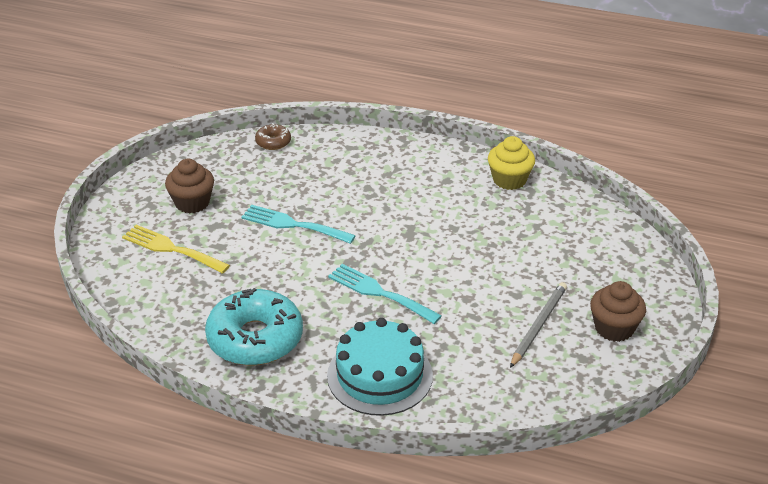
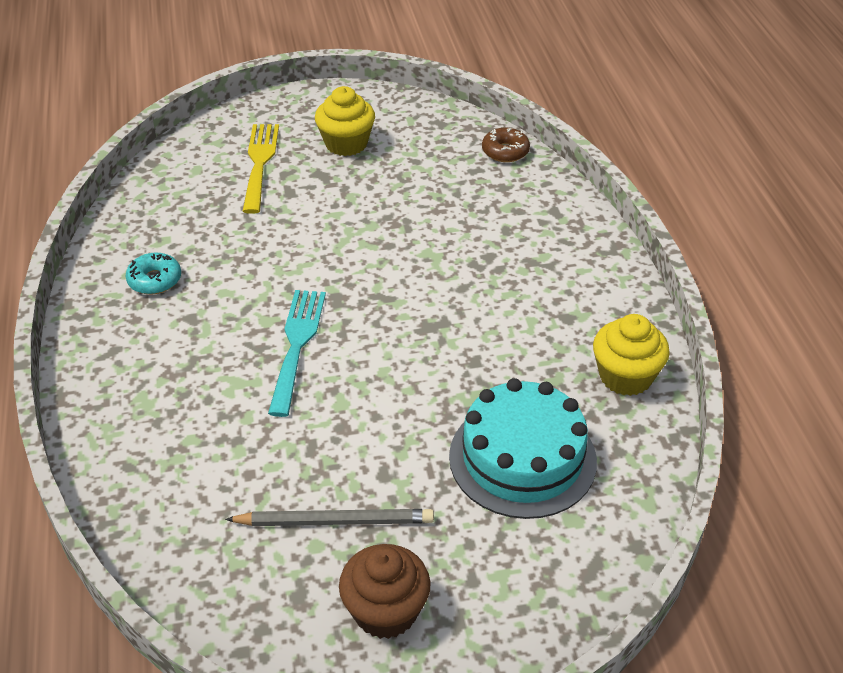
camera: 60 degrees right, 5 degrees up
(192, 203) = (346, 144): brown cupcake -> yellow cupcake
(255, 338) = (155, 280): turquoise donut -> turquoise donut, size x0.46
(293, 225) = (368, 227): turquoise fork -> none
(380, 375) = (149, 403): turquoise cake -> turquoise cake (522, 458)

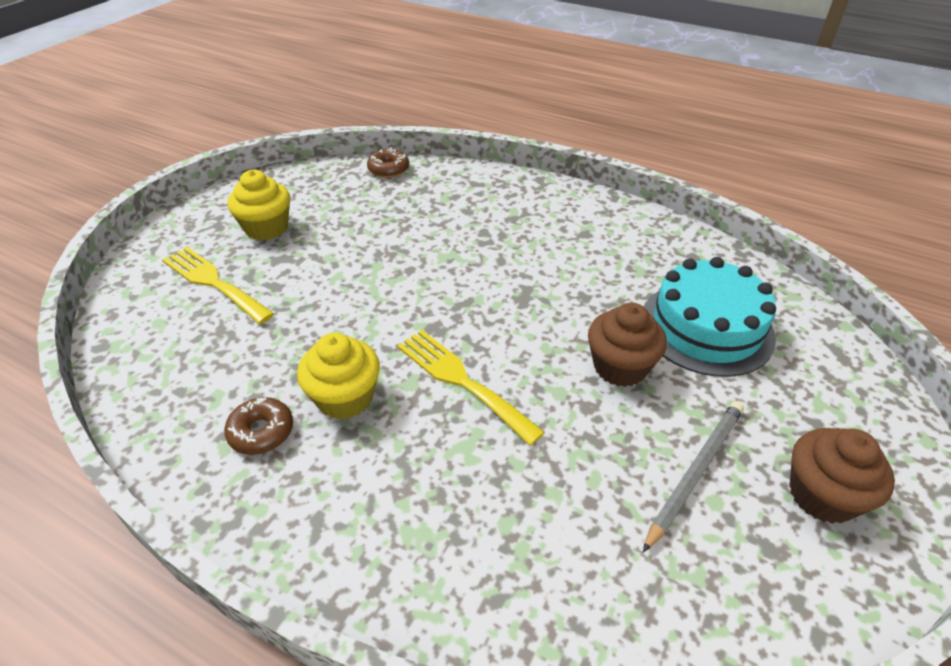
camera: 50 degrees left, 0 degrees up
(155, 280) = (261, 432): turquoise donut -> brown donut
(297, 345) = (461, 381): turquoise fork -> yellow fork
(408, 425) = (620, 367): none -> brown cupcake
(625, 376) = (666, 241): yellow cupcake -> yellow cupcake (345, 398)

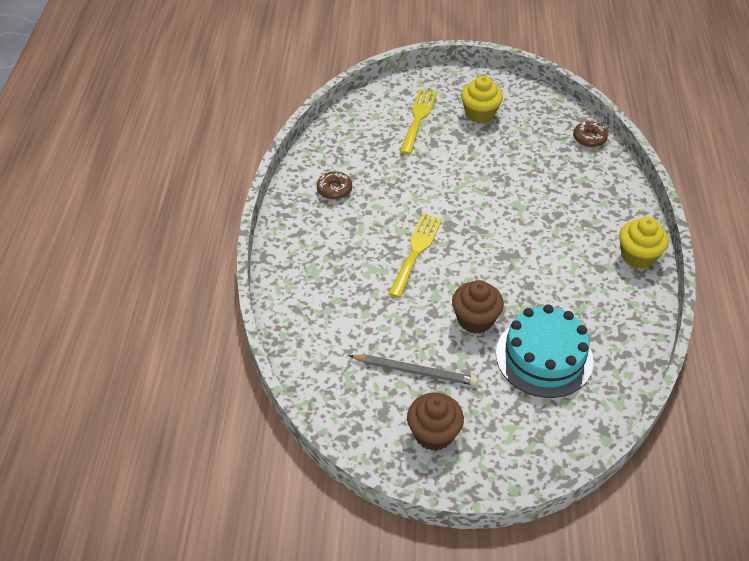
camera: 65 degrees right, 5 degrees up
(345, 398) = (374, 209): yellow cupcake -> yellow cupcake (637, 256)

